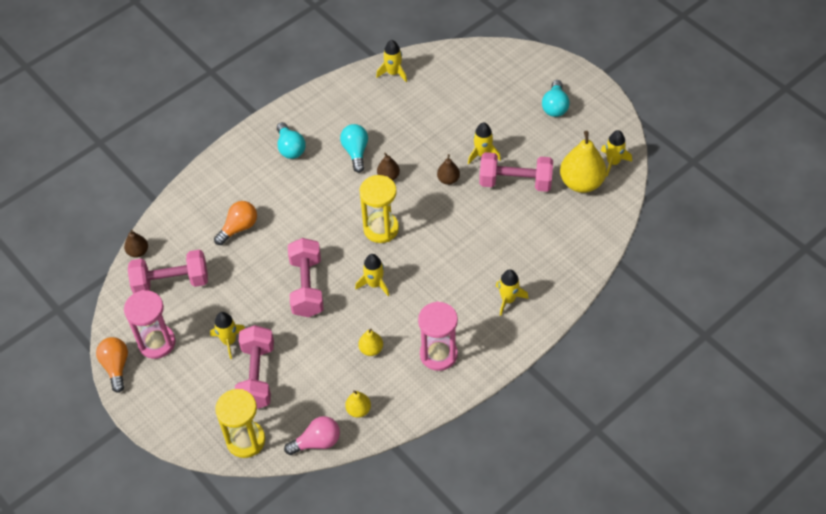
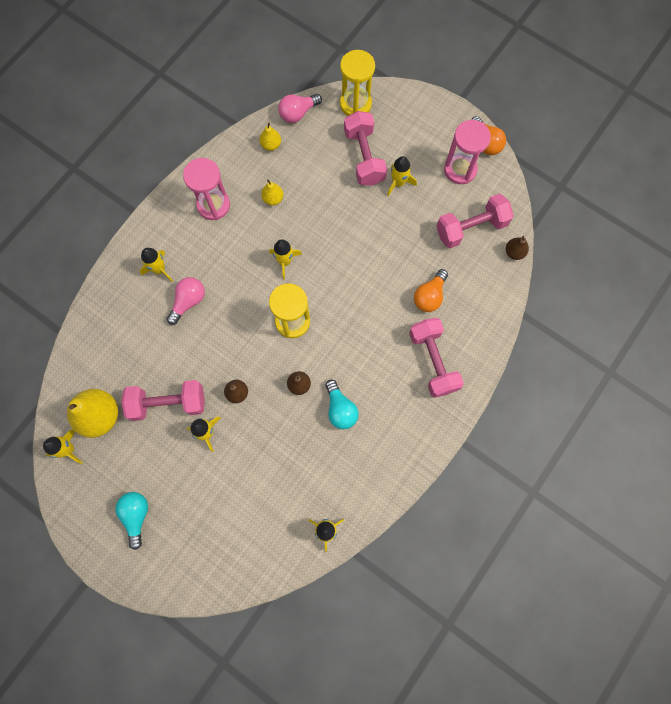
camera: 165 degrees right, 20 degrees up
(290, 148) = (409, 401): turquoise light bulb -> none
(307, 287) = (346, 247): pink dumbbell -> pink dumbbell (433, 361)
(482, 264) = (188, 301): none -> pink light bulb

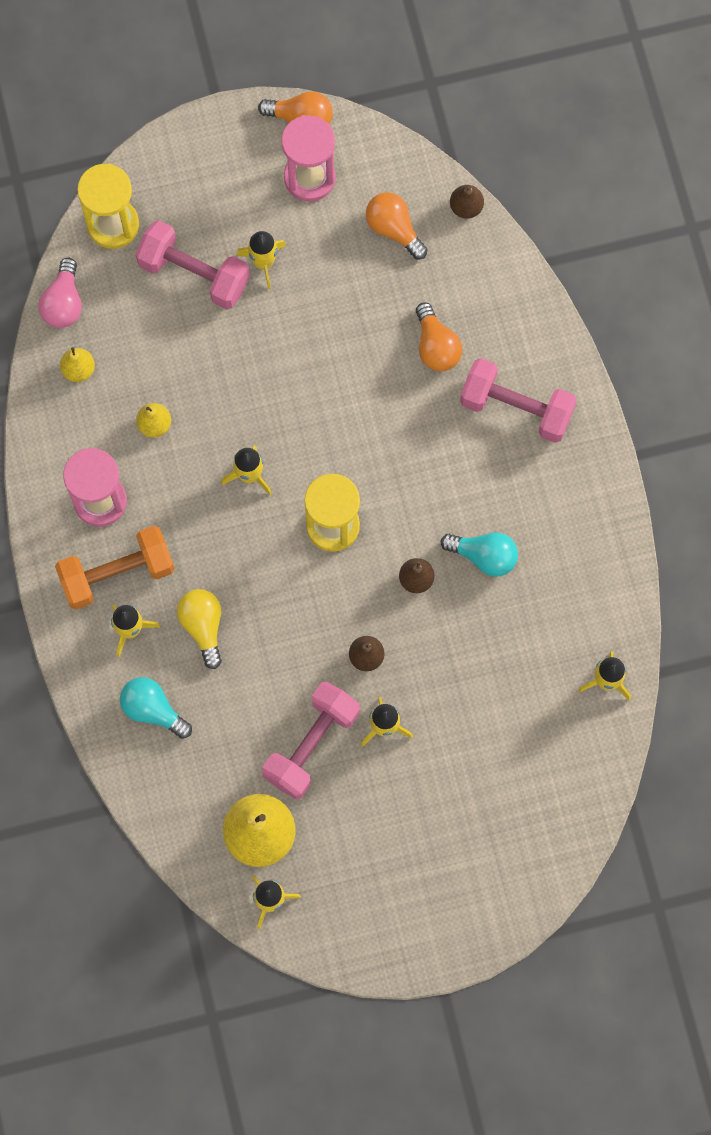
camera: 50 degrees left, 0 degrees up
(136, 515) = (415, 879): turquoise light bulb -> turquoise light bulb (153, 710)
(183, 241) = (117, 573): none -> orange dumbbell
(188, 301) = (203, 626): pink light bulb -> yellow light bulb
(471, 228) = (394, 229): pink dumbbell -> orange light bulb

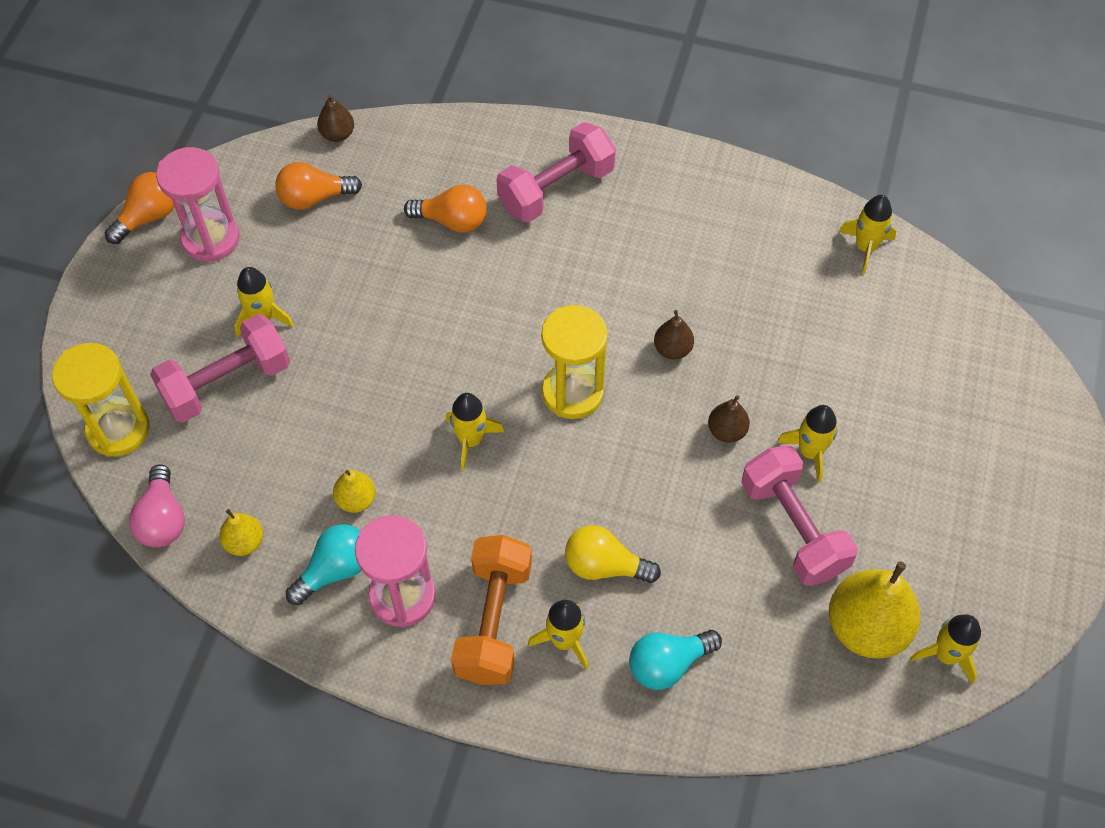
camera: 60 degrees left, 15 degrees down
(63, 303) = (163, 519): pink light bulb -> pink light bulb turned 45 degrees clockwise
(484, 556) = (684, 283): turquoise light bulb -> turquoise light bulb (335, 570)

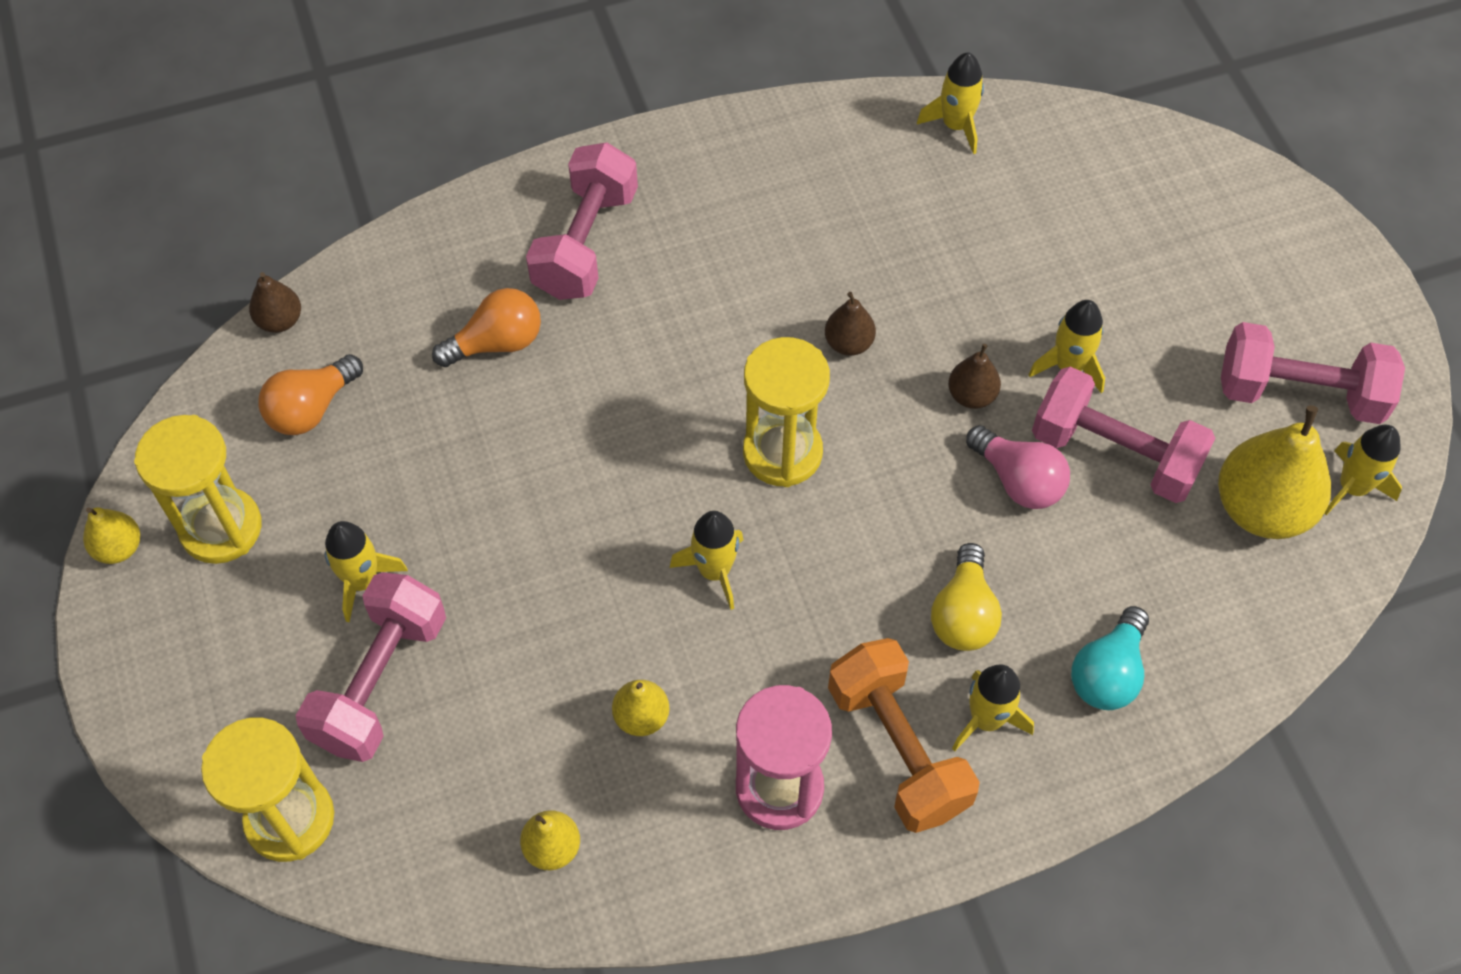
camera: 35 degrees left, 0 degrees up
(148, 217) = (119, 548): orange light bulb -> yellow pear
(163, 519) = (432, 886): pink light bulb -> pink light bulb (1018, 481)
(211, 238) = (221, 528): pink hourglass -> yellow hourglass
(335, 570) = (681, 810): turquoise light bulb -> none
(604, 566) = (963, 614): yellow light bulb -> yellow light bulb turned 60 degrees counterclockwise
(962, 568) = (1299, 393): none -> pink dumbbell

